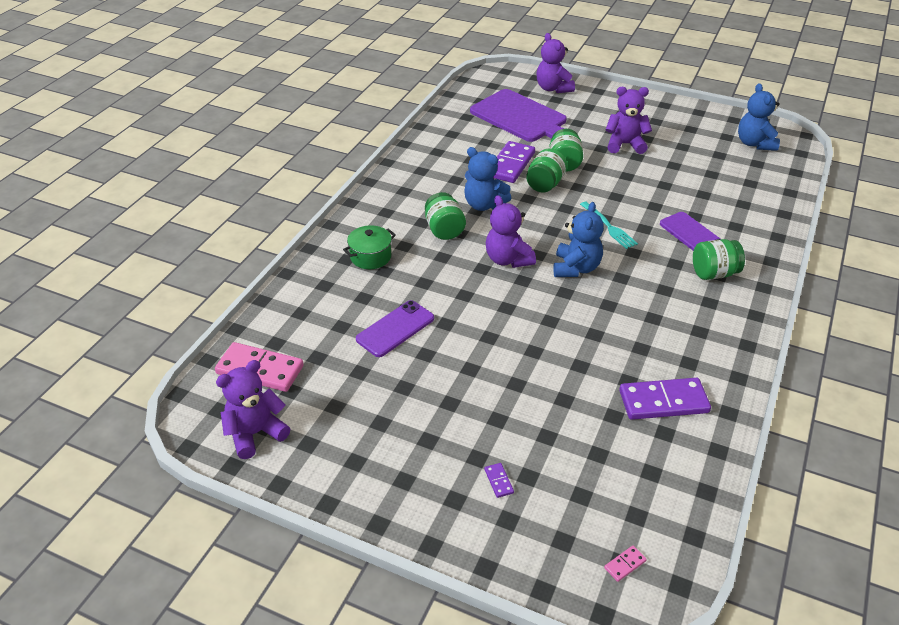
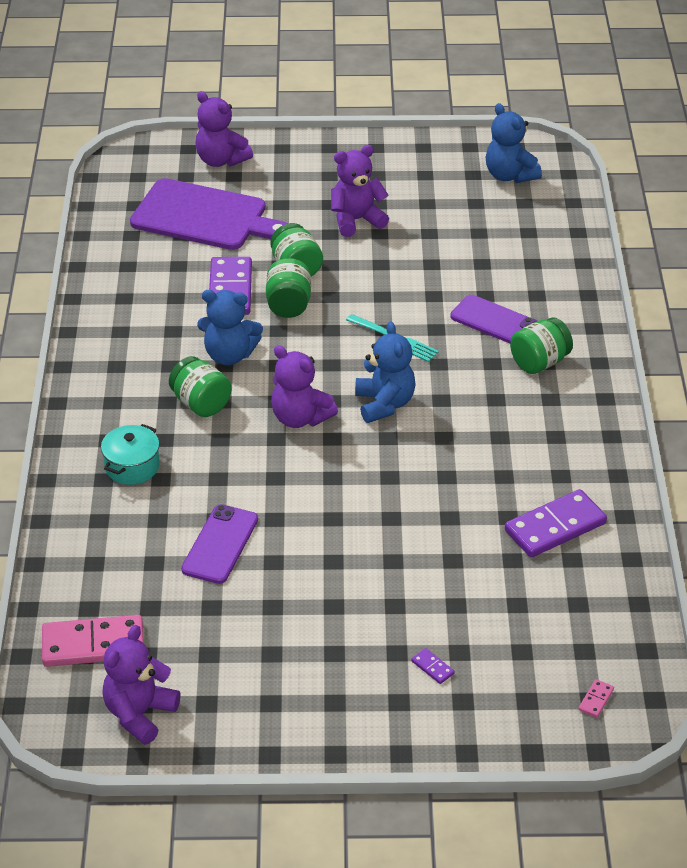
camera: 25 degrees left, 0 degrees up
(370, 257) = (132, 466): green pot -> turquoise pot

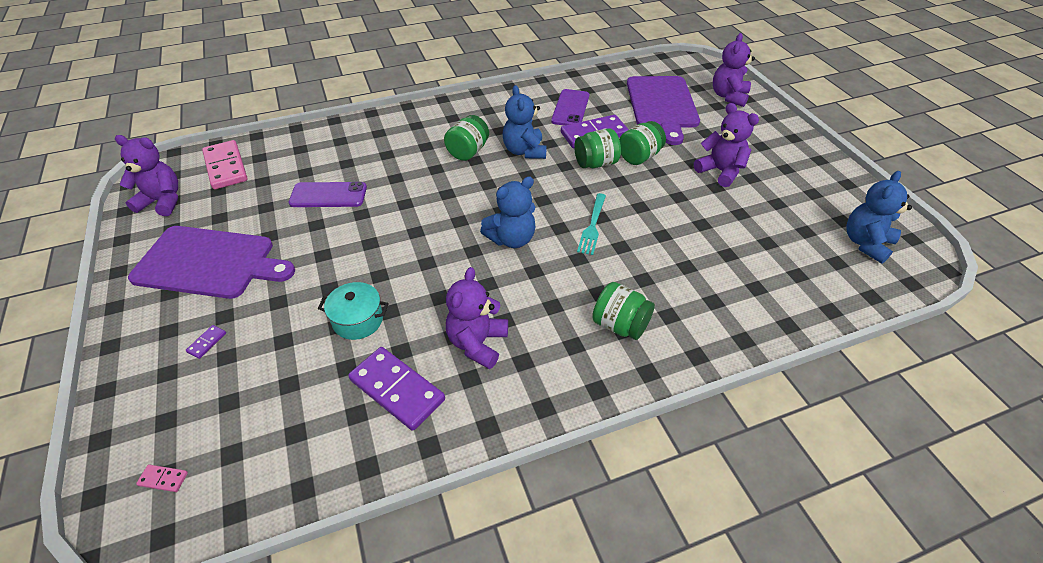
camera: 70 degrees right, 5 degrees up
(132, 466) = (394, 140): turquoise pot -> turquoise pot (358, 320)
(297, 664) = (209, 263): none -> purple cutting board
(300, 418) = (474, 199): purple teddy bear -> purple teddy bear (477, 343)
(496, 322) = (656, 282): purple phone -> purple phone (570, 108)

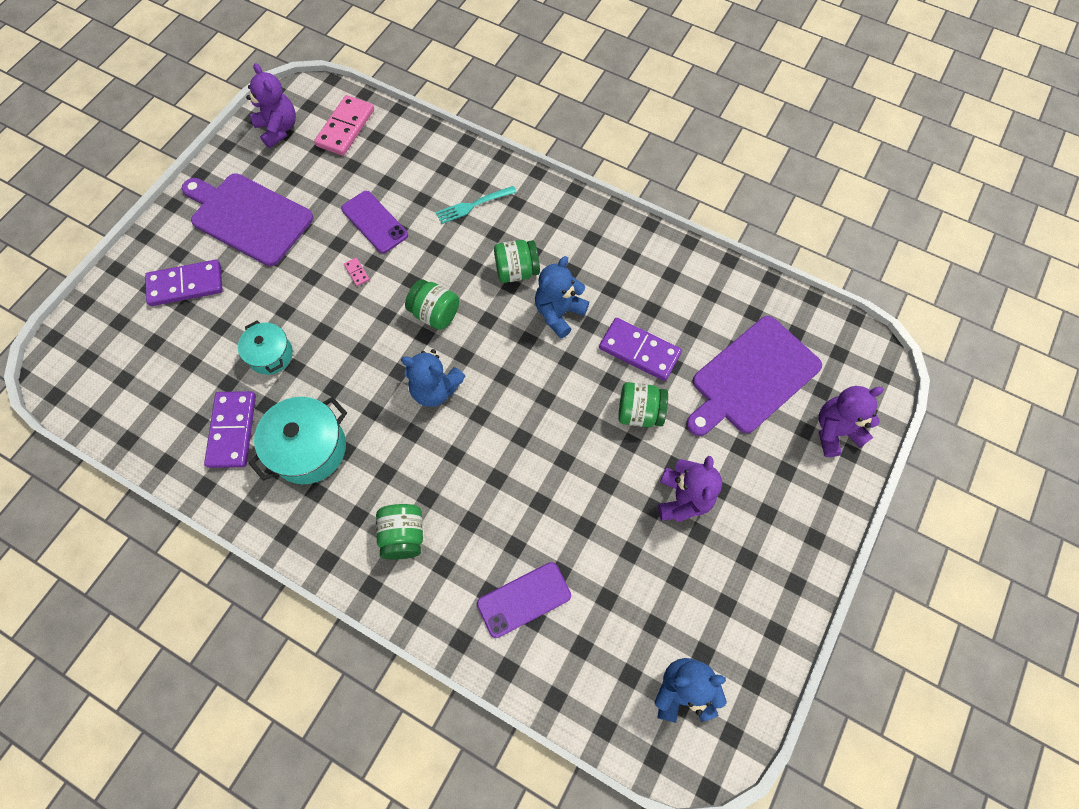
camera: 50 degrees right, 20 degrees up
(163, 479) = (84, 360): pink domino -> pink domino (357, 272)
(207, 342) = (186, 285): purple domino -> purple domino, size x2.43
(209, 263) = (248, 217): purple cutting board -> purple cutting board turned 150 degrees clockwise
(477, 343) = (309, 449): purple teddy bear -> turquoise pot
(570, 108) = (663, 302): purple phone -> purple phone (524, 599)
(592, 226) = (504, 438): turquoise fork -> turquoise fork (473, 205)
(596, 163) = (594, 383): green jar -> green jar (435, 314)

